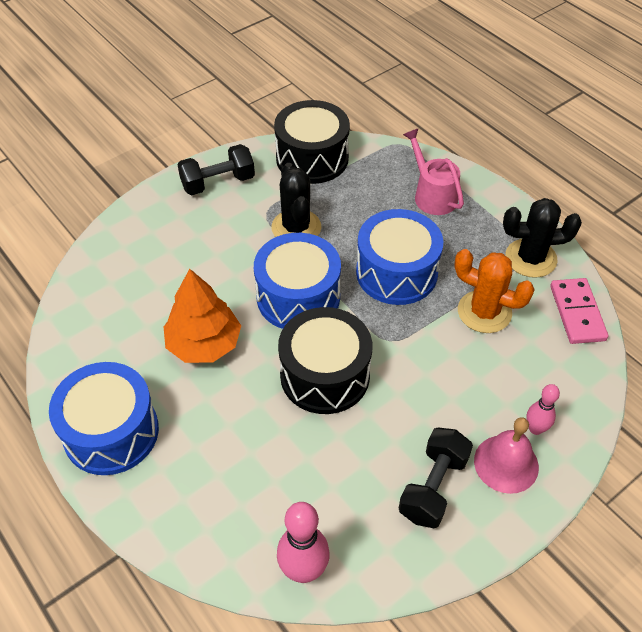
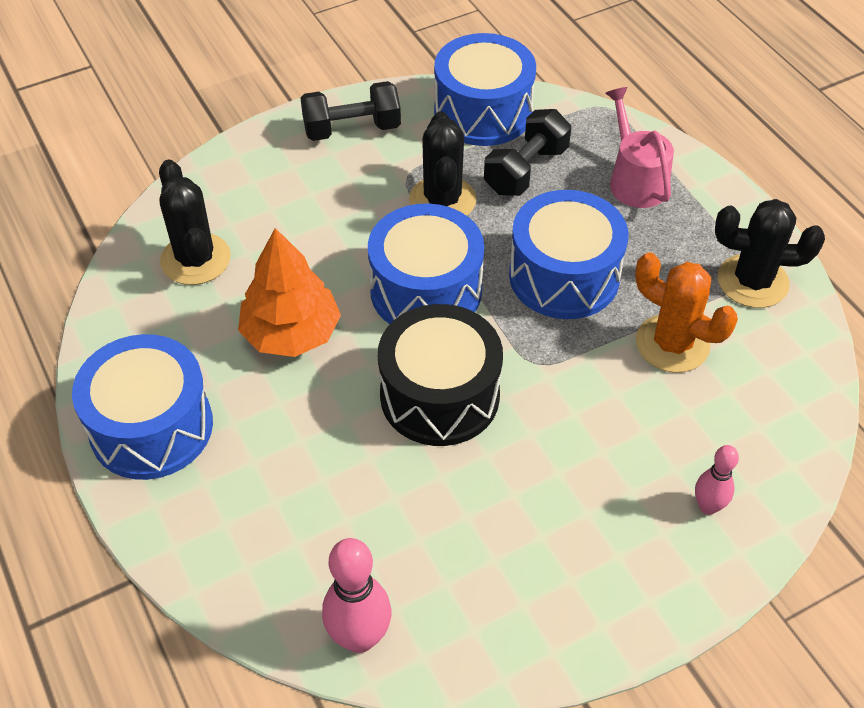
camera: 10 degrees right, 0 degrees up
(119, 297) = (195, 259): none -> black cactus
(312, 158) = (483, 112): black drum -> blue drum
(433, 487) = (552, 560): black dumbbell -> black dumbbell (526, 170)
(506, 463) = (657, 545): pink bell -> none
(577, 313) = (800, 362): pink domino -> none

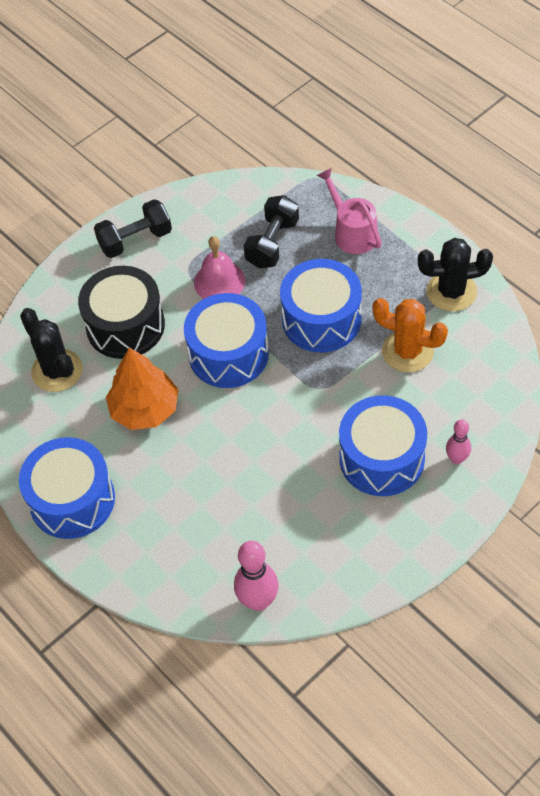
camera: 10 degrees left, 5 degrees up
(439, 395) = (261, 428): black drum -> black drum (125, 326)
(442, 200) = (219, 281): black cactus -> pink bell
(483, 112) = (227, 203): blue drum -> blue drum (381, 458)

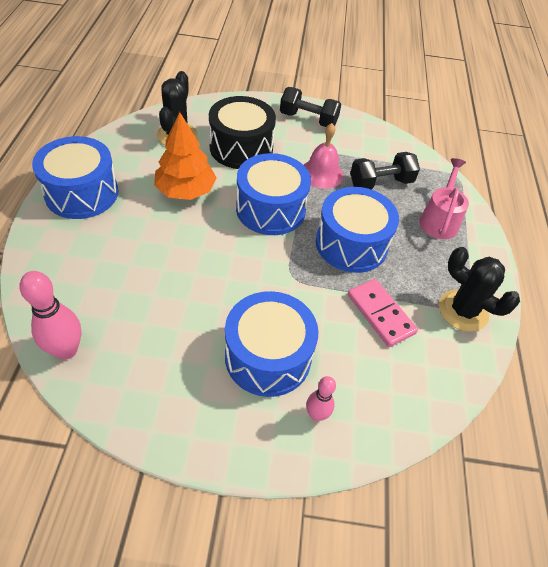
camera: 40 degrees right, 5 degrees down
(407, 351) = (380, 314): orange cactus -> pink domino

